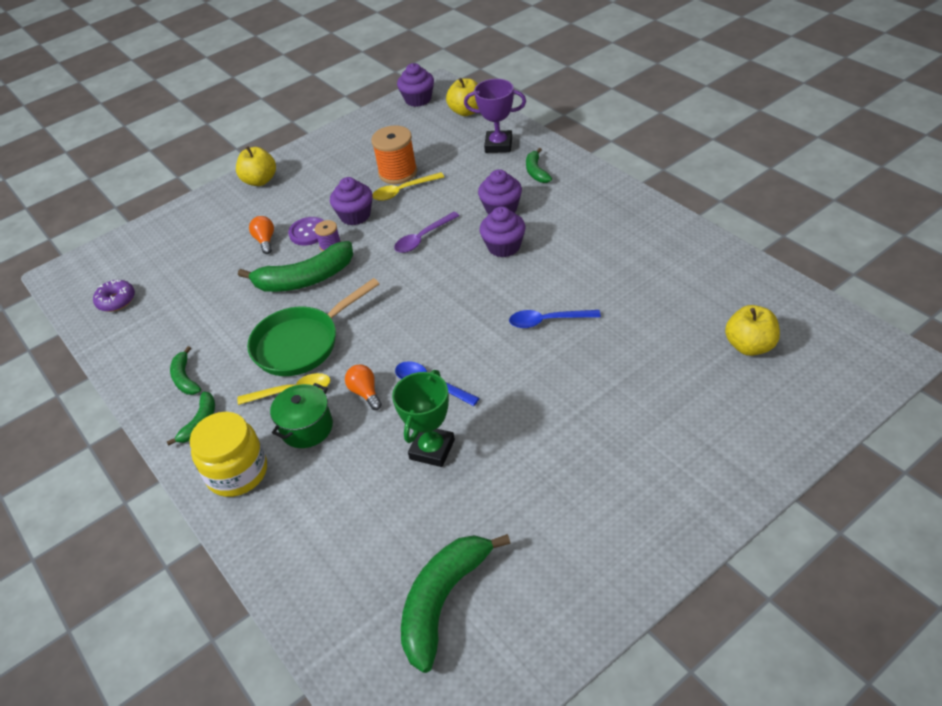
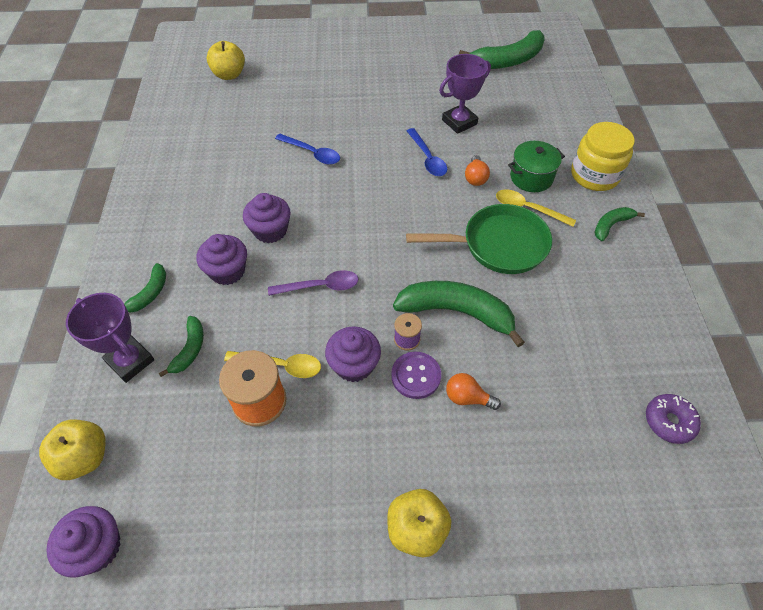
camera: 150 degrees left, 10 degrees up
(185, 378) = (613, 272): green banana -> green banana (190, 349)
(265, 241) = (467, 398): orange light bulb -> orange light bulb turned 90 degrees clockwise
(432, 449) = (459, 122): green trophy -> purple trophy

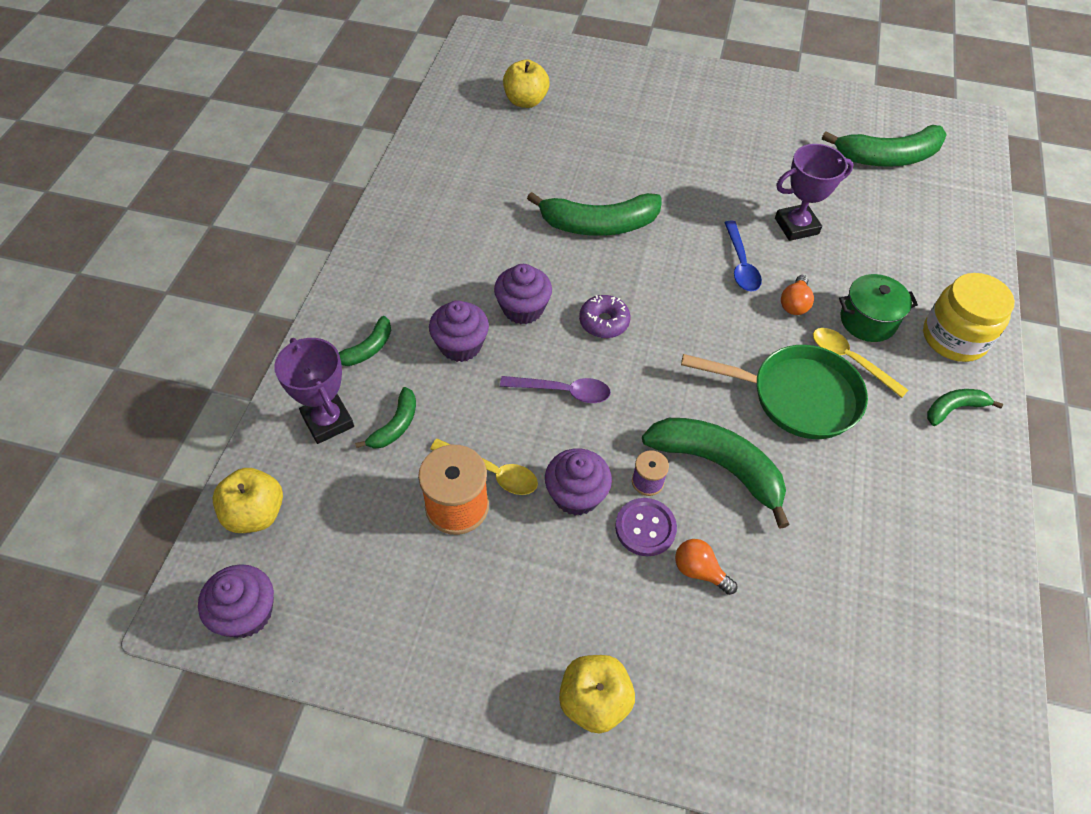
camera: 15 degrees right, 0 degrees up
(312, 153) = (599, 224): blue spoon -> green banana
(669, 421) = (943, 672): purple donut -> purple donut (604, 322)

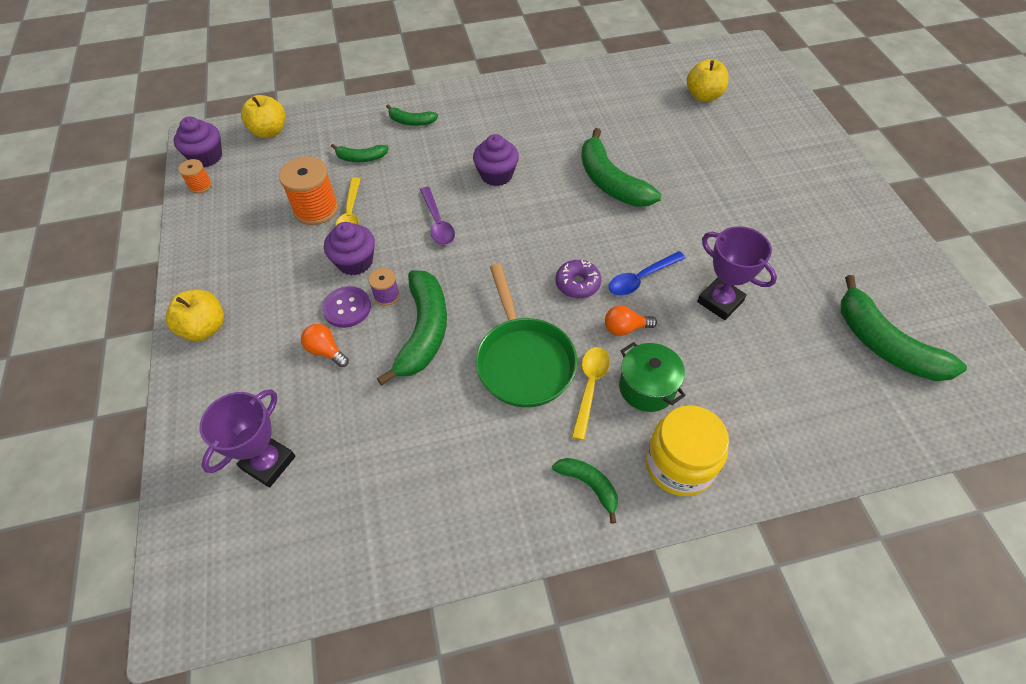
camera: 65 degrees right, 0 degrees up
(306, 637) = (200, 185): none -> orange spool
(328, 421) = (347, 130): purple trophy -> purple trophy (268, 462)
(460, 345) = (443, 159): purple cupcake -> none
(604, 322) = (515, 220): purple donut -> purple donut (577, 284)
(699, 571) = (326, 351): orange light bulb -> orange light bulb turned 60 degrees counterclockwise

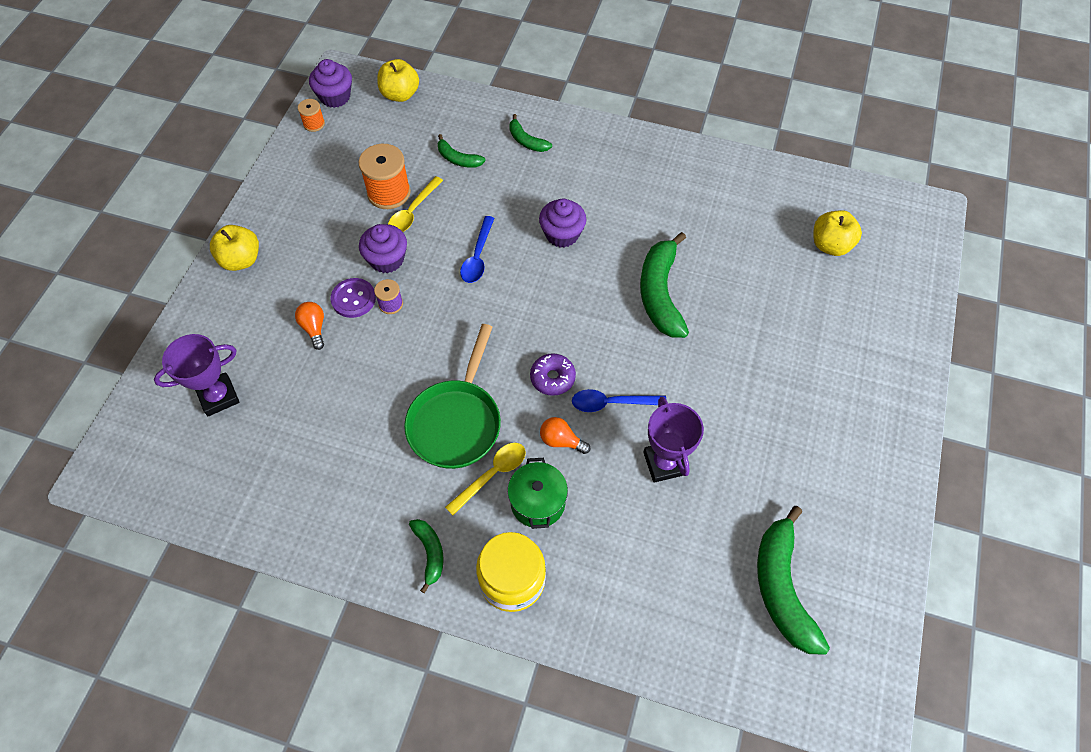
camera: 30 degrees right, 5 degrees up
(423, 331) = (397, 352): green banana -> none
(437, 222) = (478, 256): purple spoon -> blue spoon

